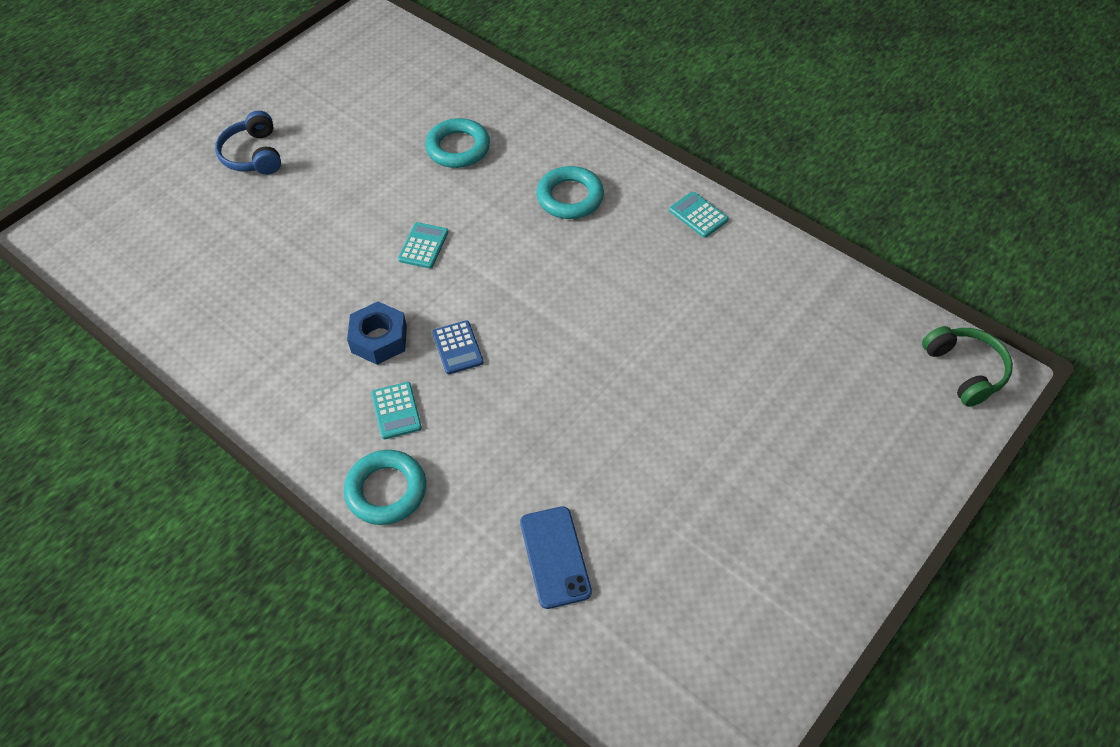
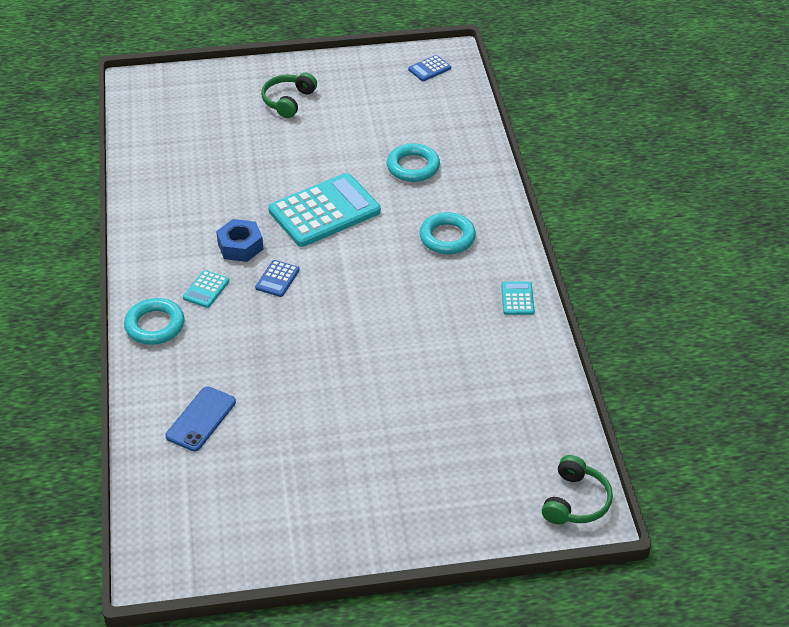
camera: 40 degrees right, 10 degrees down
(253, 155) = (288, 101): blue headphones -> green headphones
(362, 43) = (429, 69): none -> blue calculator
(423, 246) = (324, 211): turquoise calculator -> turquoise calculator, size x2.32

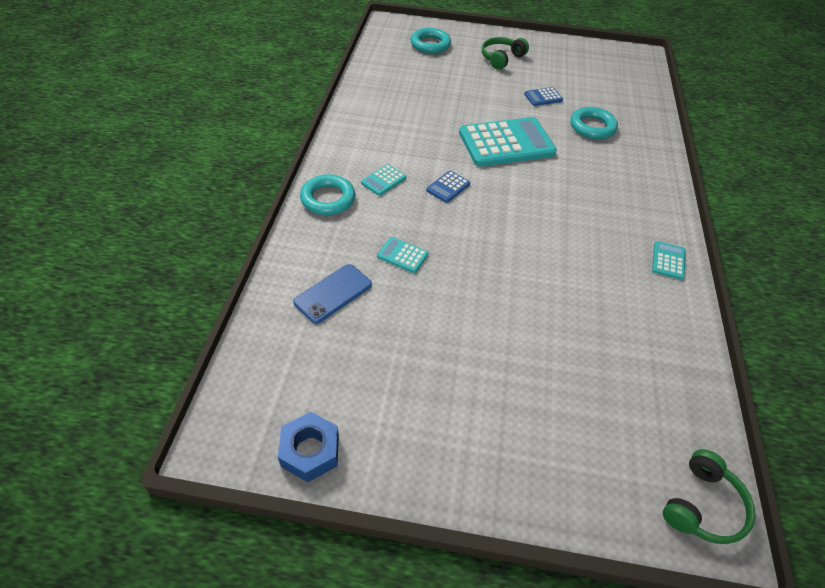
camera: 15 degrees right, 5 degrees up
(240, 246) = (425, 153): blue nut -> blue nut (310, 451)
(255, 364) = (402, 255): none -> turquoise calculator
(429, 69) = (622, 60): blue calculator -> blue calculator (543, 97)
(447, 237) = (610, 190): turquoise ring -> turquoise ring (430, 44)

